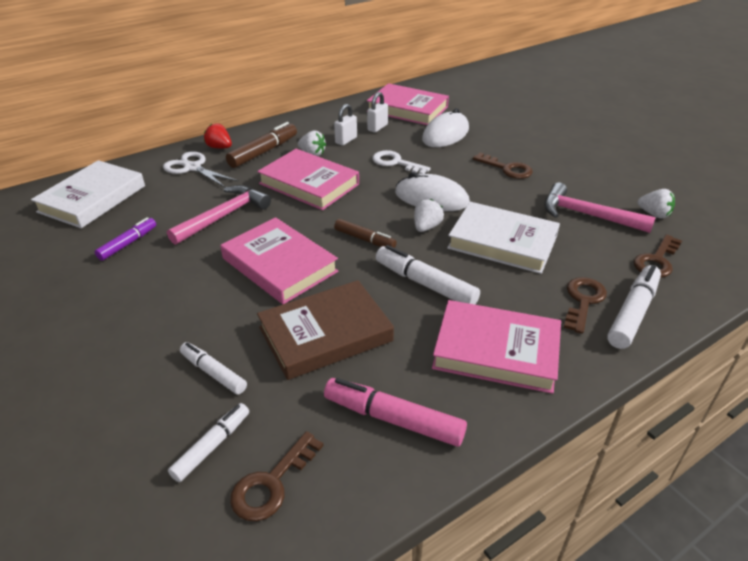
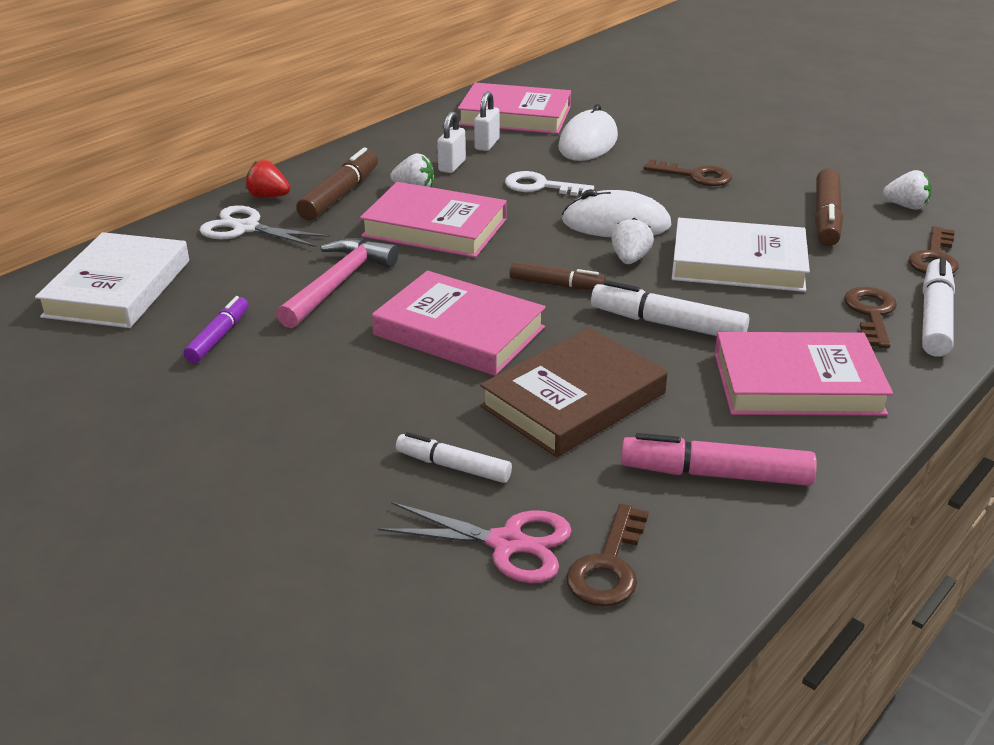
camera: 15 degrees left, 5 degrees down
(212, 446) = (507, 543): white marker -> pink scissors
(587, 215) = (826, 218): pink hammer -> brown marker

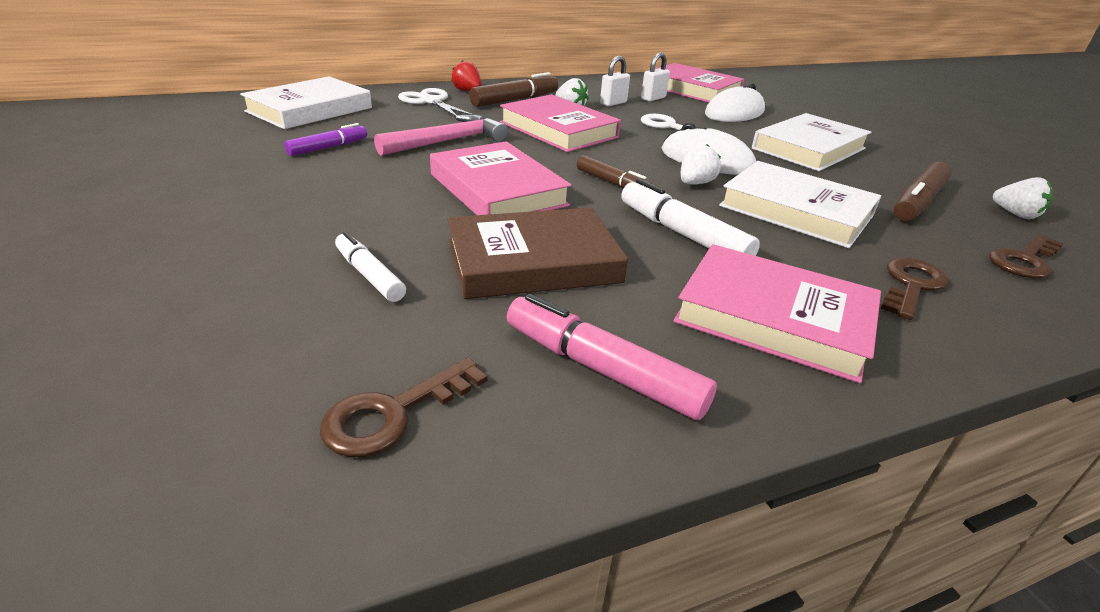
camera: 25 degrees right, 0 degrees up
(507, 543) = (329, 352): pink scissors -> none
(695, 176) = (809, 149): brown key -> white book
(935, 318) = (991, 310): white marker -> none

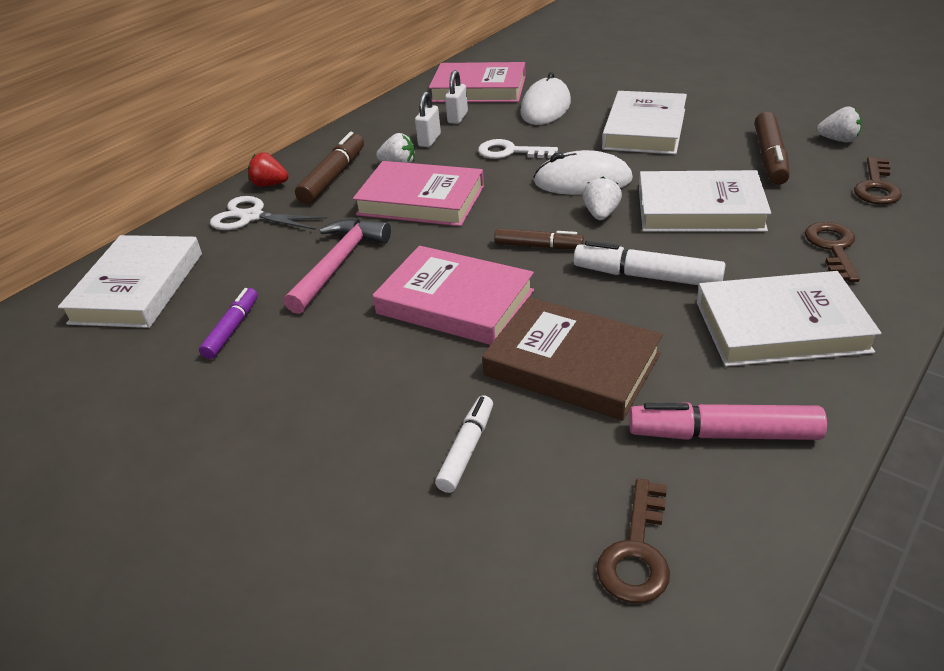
camera: 25 degrees left, 5 degrees up
(369, 275) = (467, 449): white marker -> white marker turned 90 degrees clockwise
(533, 261) = (572, 364): brown book -> brown book turned 75 degrees clockwise
(773, 318) = (781, 326): pink book -> white book

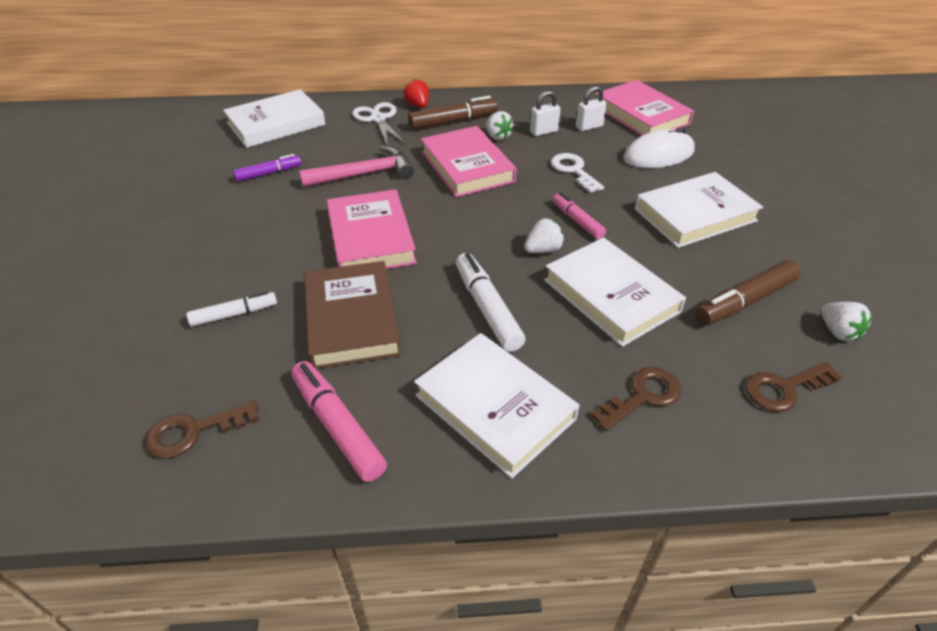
camera: 45 degrees right, 5 degrees up
(538, 246) = (469, 241): brown marker -> none
(582, 181) = (577, 221): white mouse -> pink marker

